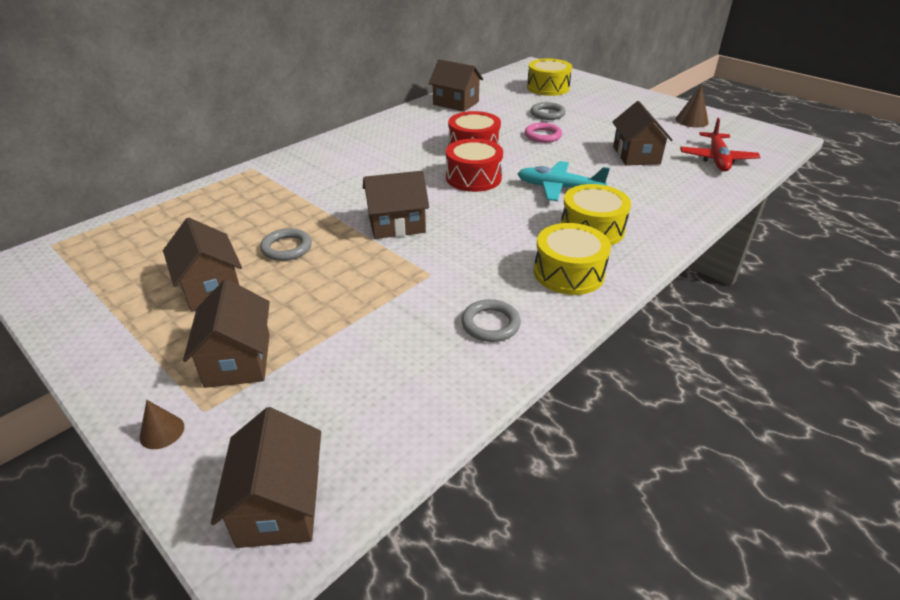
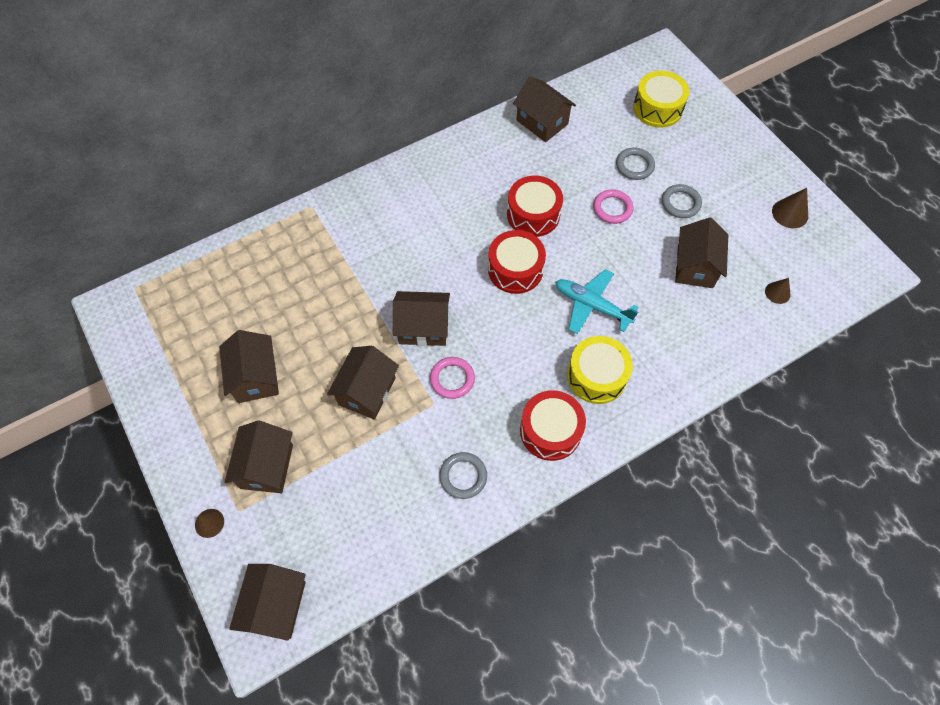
camera: 15 degrees right, 25 degrees up
(286, 248) = (323, 339): grey ring -> grey ring (680, 203)
(350, 277) = (367, 391): none -> brown house
(443, 254) = (452, 379): none -> pink ring
(568, 273) = (550, 431): yellow drum -> red drum
(717, 159) = (777, 292): red plane -> brown cone

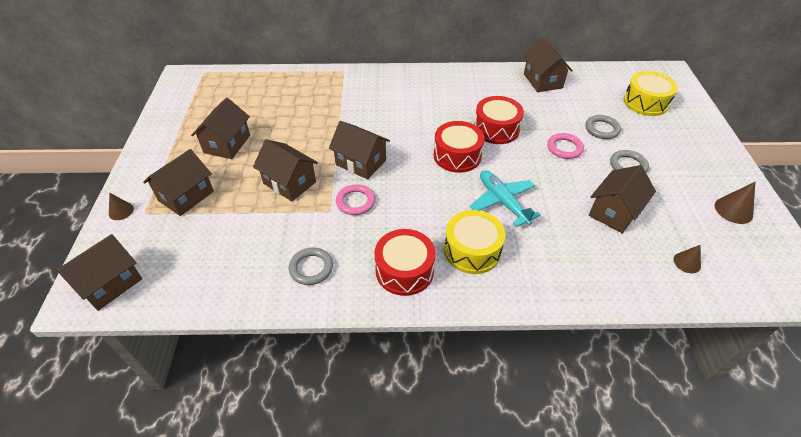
camera: 30 degrees right, 15 degrees down
(367, 391) = (289, 183): brown house -> brown house turned 75 degrees clockwise

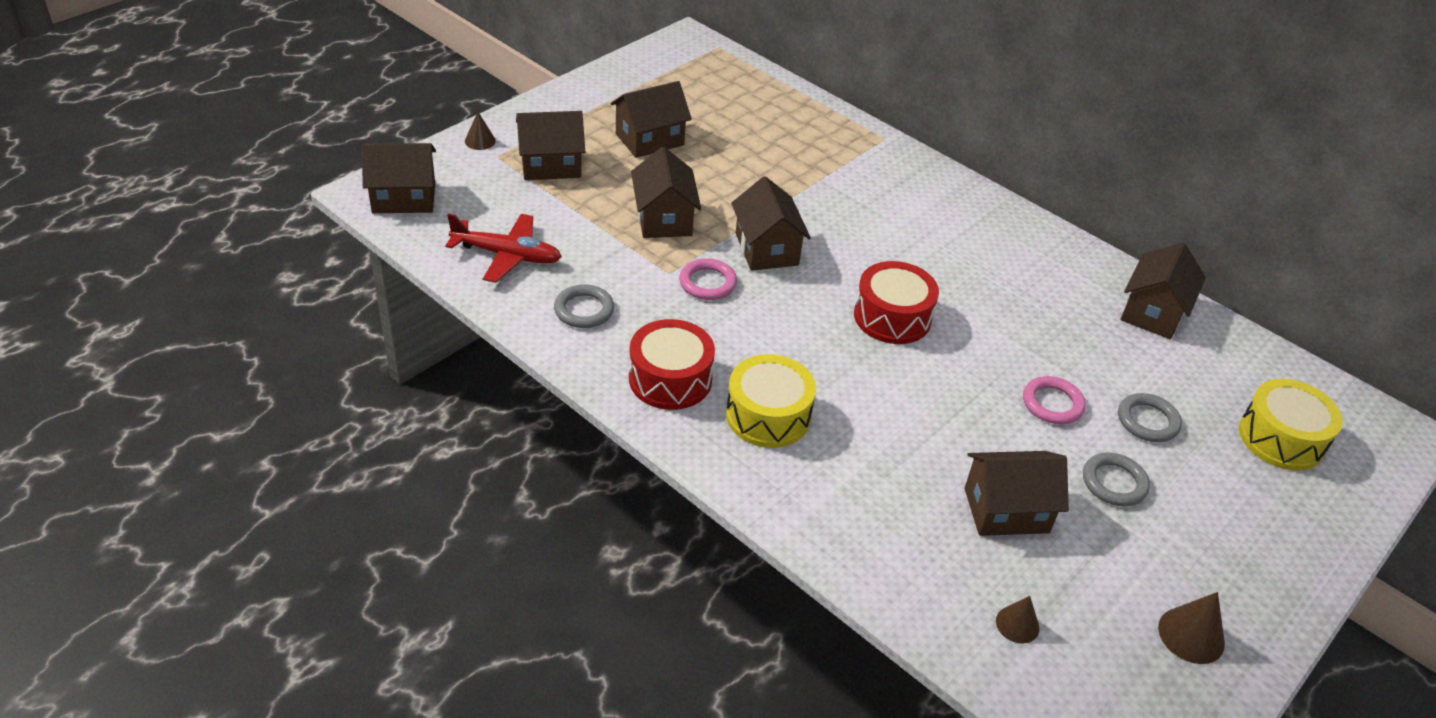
camera: 40 degrees right, 5 degrees down
(225, 270) = (507, 255): none -> red plane
(496, 129) = (989, 323): red drum -> none
(502, 202) = (875, 399): turquoise plane -> none

